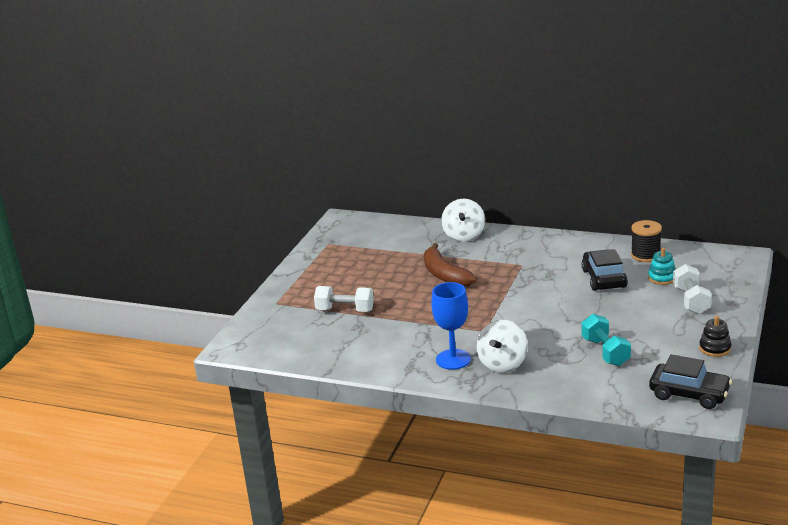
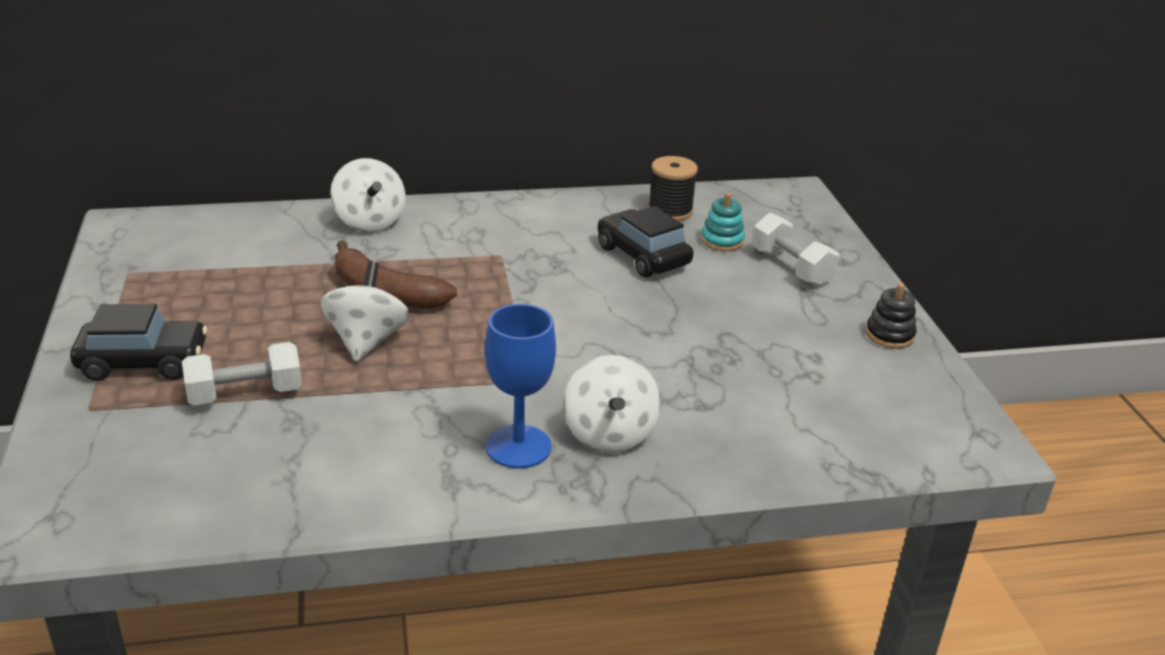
camera: 35 degrees left, 5 degrees up
(418, 296) = (367, 341): none -> white spinning top
(605, 352) = (748, 375): turquoise dumbbell -> none
(689, 394) = (926, 417): black car -> black car (143, 362)

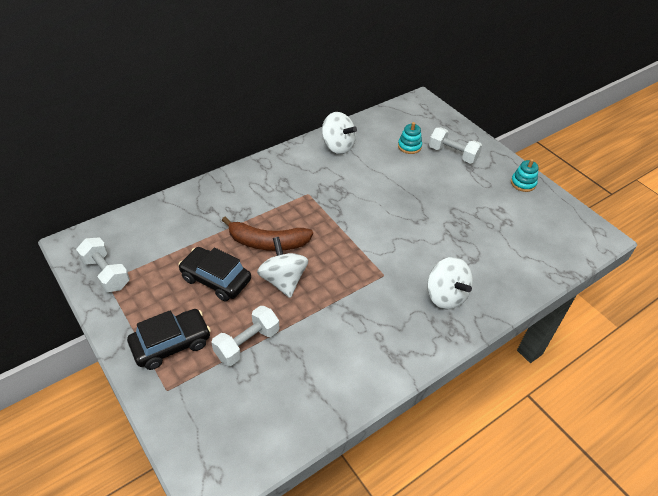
camera: 25 degrees left, 15 degrees up
(135, 264) = (106, 273): none -> white dumbbell
(369, 222) = (220, 193): white spinning top -> white spinning top (337, 146)
(518, 447) = (410, 321): blue goblet -> none
(642, 256) = (379, 170): black car -> black car (216, 279)
(670, 211) = (371, 133): black spool -> none
(889, 335) = (523, 183): black stacking toy -> turquoise stacking toy

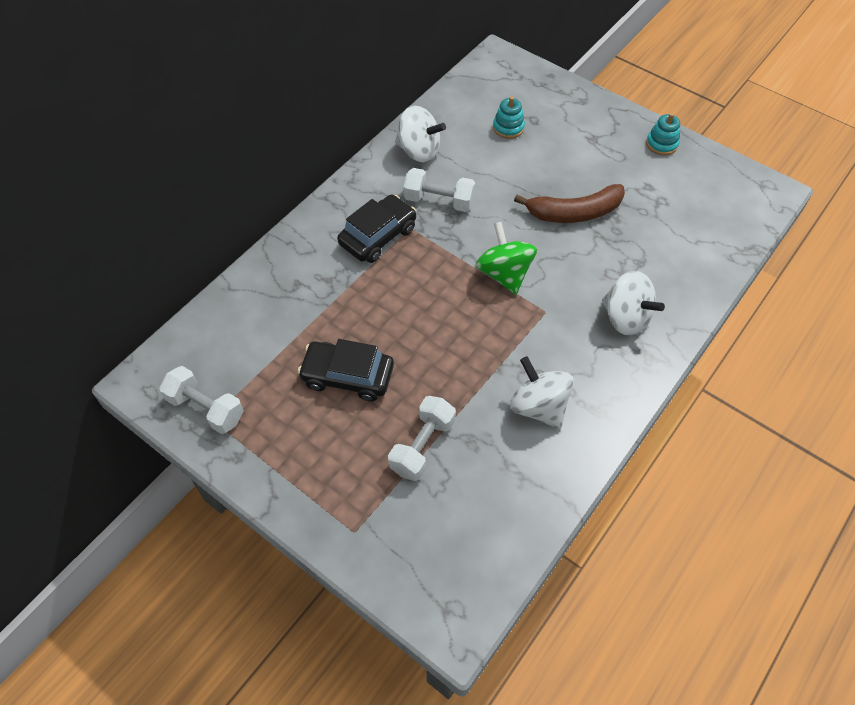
camera: 15 degrees left, 10 degrees up
(171, 344) = (332, 474): black car -> black car (378, 236)
(267, 242) = (389, 309): brown banana -> brown banana (574, 212)
(283, 280) = (430, 353): white spinning top -> white spinning top (538, 406)
(364, 241) = (504, 273): none -> green spinning top
(453, 154) = (565, 125): white dumbbell -> white dumbbell (439, 201)

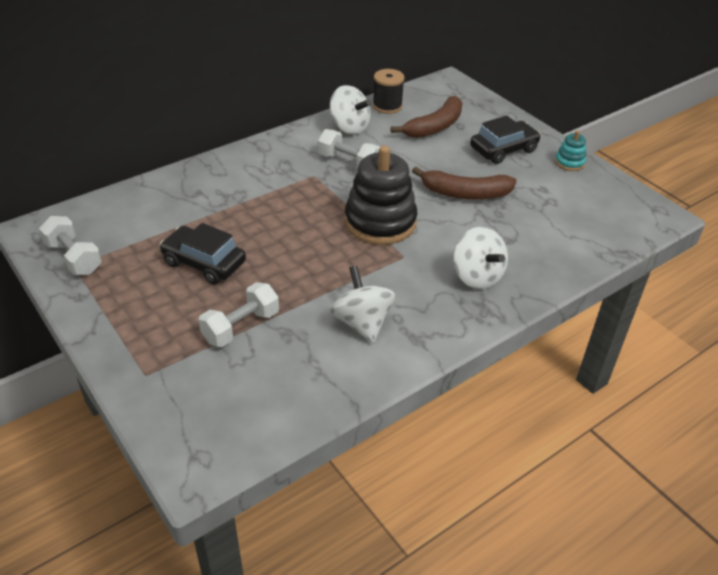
camera: 15 degrees right, 15 degrees down
(378, 236) = (284, 175): black car -> black car (503, 149)
(446, 110) = (387, 106): none -> black spool
(504, 273) = (380, 222): green spinning top -> black stacking toy
(508, 127) = (434, 127): turquoise stacking toy -> brown banana

